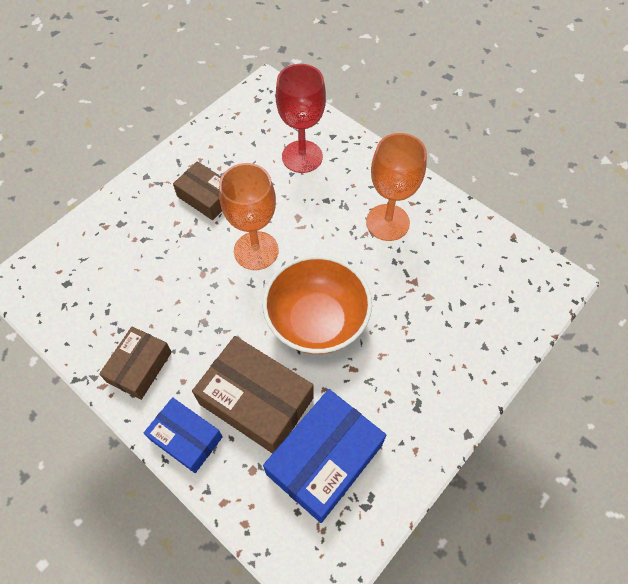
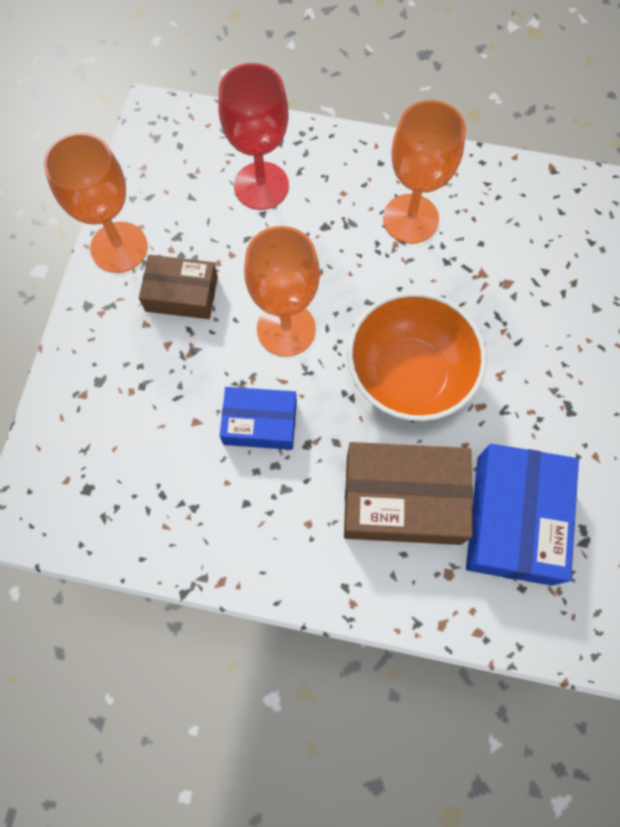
camera: 30 degrees left, 10 degrees up
(139, 367) = (248, 536): brown box -> none
(186, 438) = (356, 583): blue box -> blue box (260, 423)
(189, 152) = (119, 247): none -> orange goblet

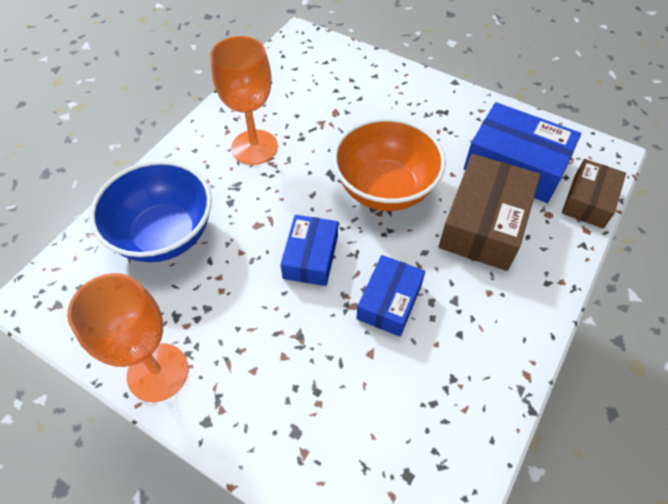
camera: 70 degrees left, 15 degrees down
(181, 294) = (237, 329): brown box -> brown box (588, 201)
(261, 186) = (165, 235): red goblet -> blue bowl
(286, 329) = (311, 257): orange goblet -> blue box

